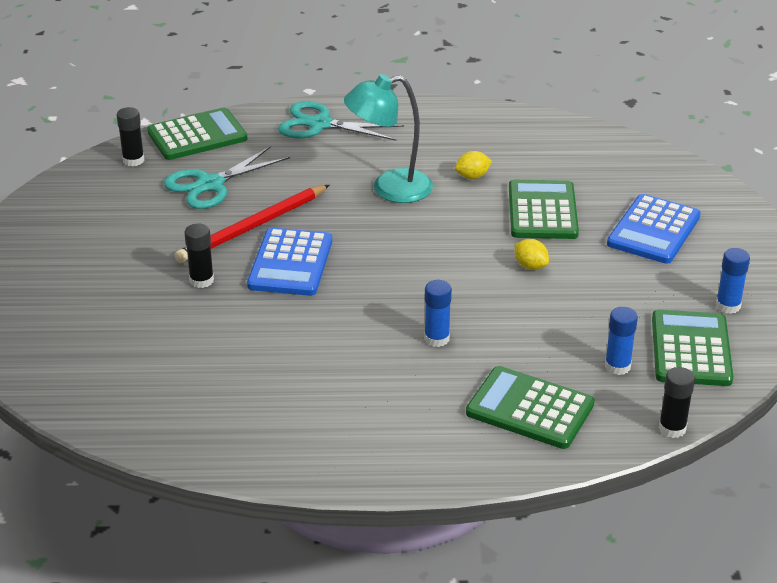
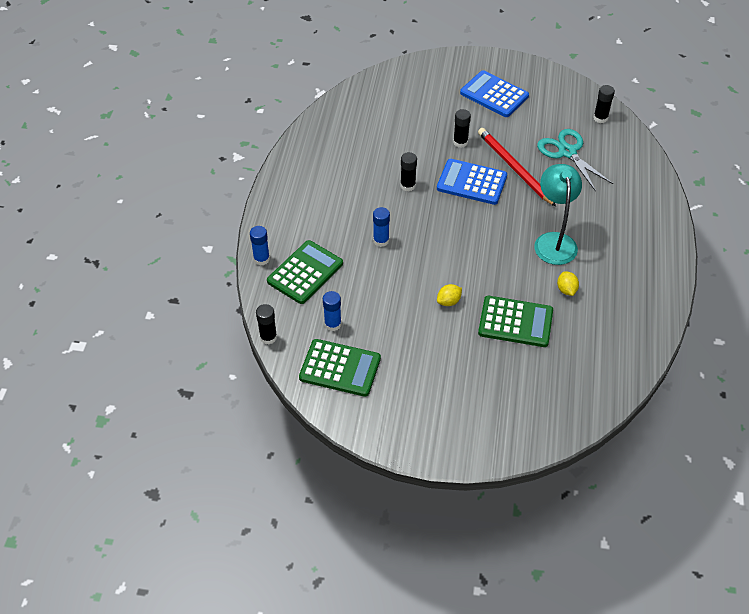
camera: 100 degrees right, 15 degrees up
(197, 135) = (631, 149): green calculator -> none
(310, 324) = (408, 185): none -> black glue stick
(320, 124) = (645, 213): turquoise scissors -> none
(653, 230) = (481, 384): blue calculator -> blue calculator (494, 95)
(728, 306) = (382, 404): blue glue stick -> blue glue stick (261, 259)

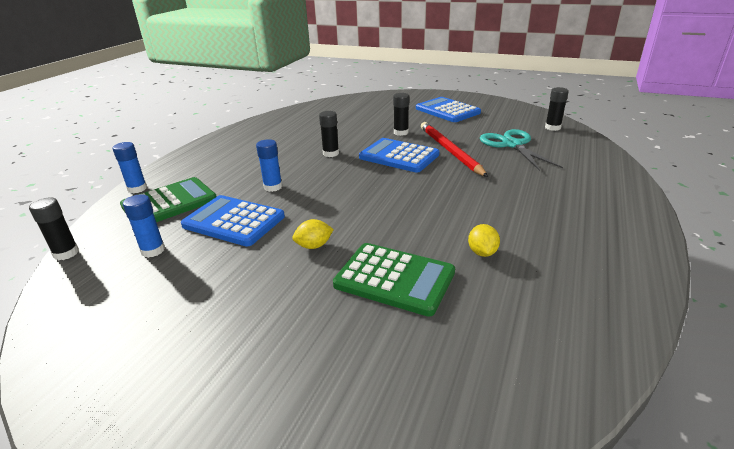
camera: 15 degrees right, 20 degrees down
(340, 368) = (114, 299): green calculator -> none
(373, 286) = (234, 221): none -> blue calculator
(554, 241) = (478, 205): turquoise lamp -> none

